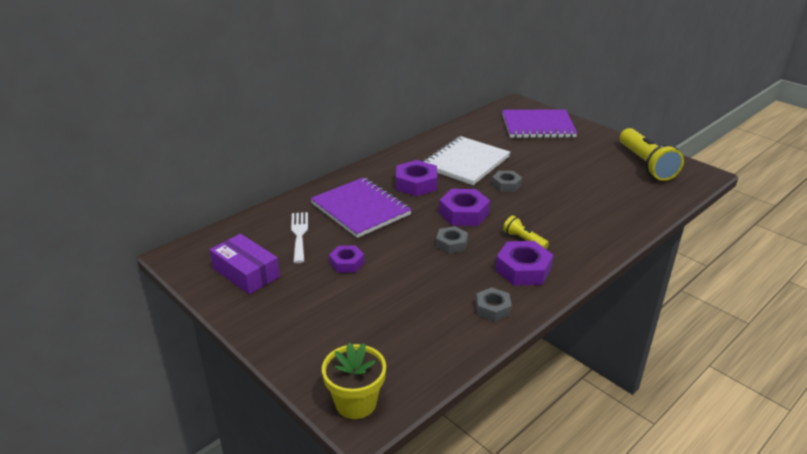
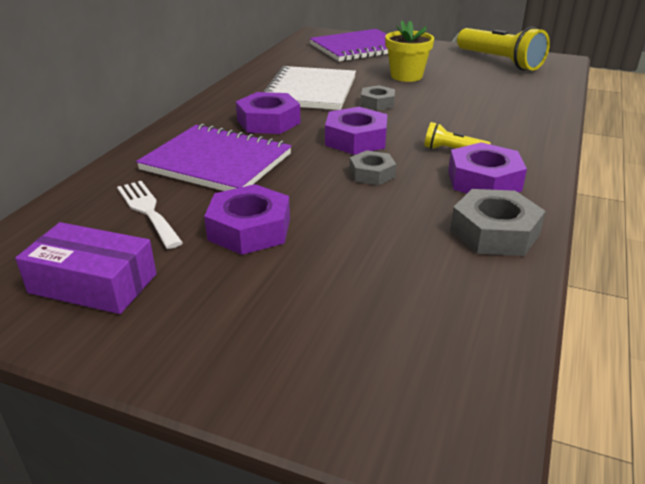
camera: 25 degrees left, 0 degrees up
(347, 263) = (249, 229): purple nut -> purple nut, size x1.59
(356, 403) = (434, 429): yellow flower pot -> yellow flower pot (406, 76)
(492, 308) = (494, 232): grey nut -> grey nut, size x1.59

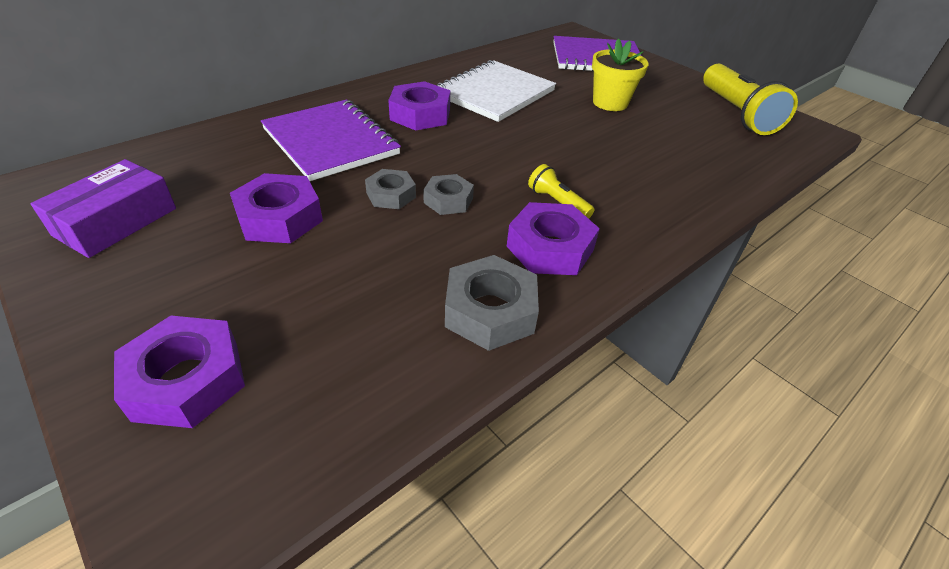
camera: 25 degrees right, 10 degrees up
(93, 283) = (116, 222): purple box -> purple box turned 75 degrees clockwise
(148, 211) = (227, 170): white fork -> none
(356, 139) = (477, 158): purple nut -> purple nut (187, 380)
(377, 103) = (544, 125): grey nut -> grey nut (391, 195)

